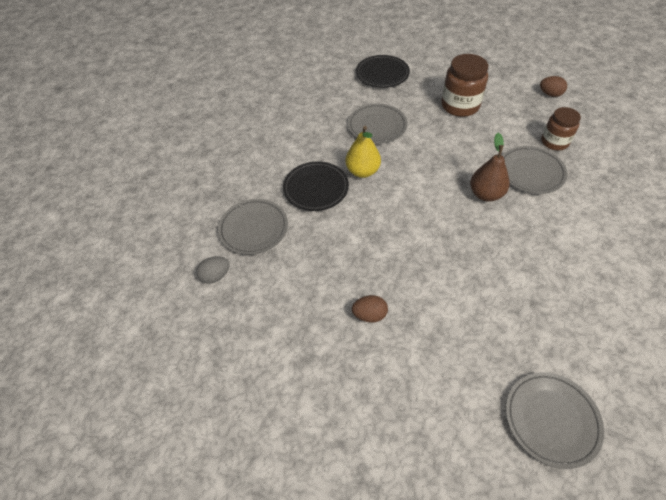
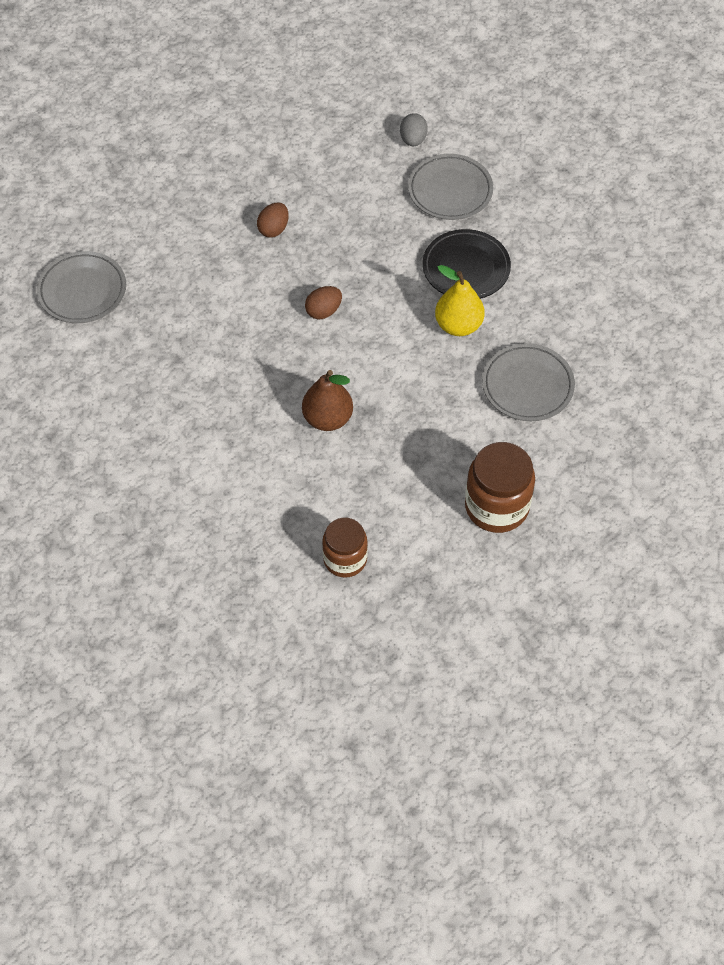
camera: 120 degrees right, 5 degrees up
(382, 74) = (639, 460): black plate -> none
(530, 172) = (320, 489): grey plate -> none
(550, 94) = (434, 638): brown egg -> brown egg (323, 311)

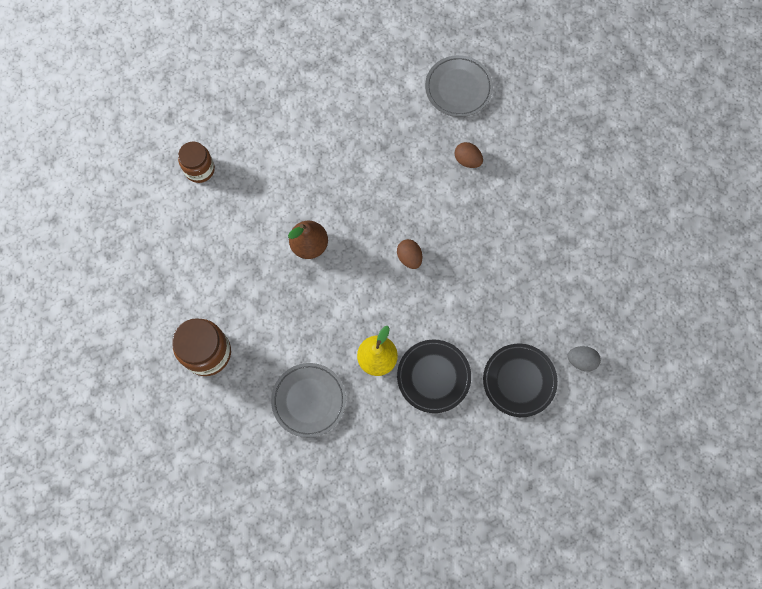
camera: 100 degrees right, 15 degrees up
(274, 229) = (498, 232): brown egg -> brown egg (467, 160)
(345, 559) = (190, 238): brown jar -> brown jar (199, 169)
(450, 191) = (519, 381): grey plate -> black plate

